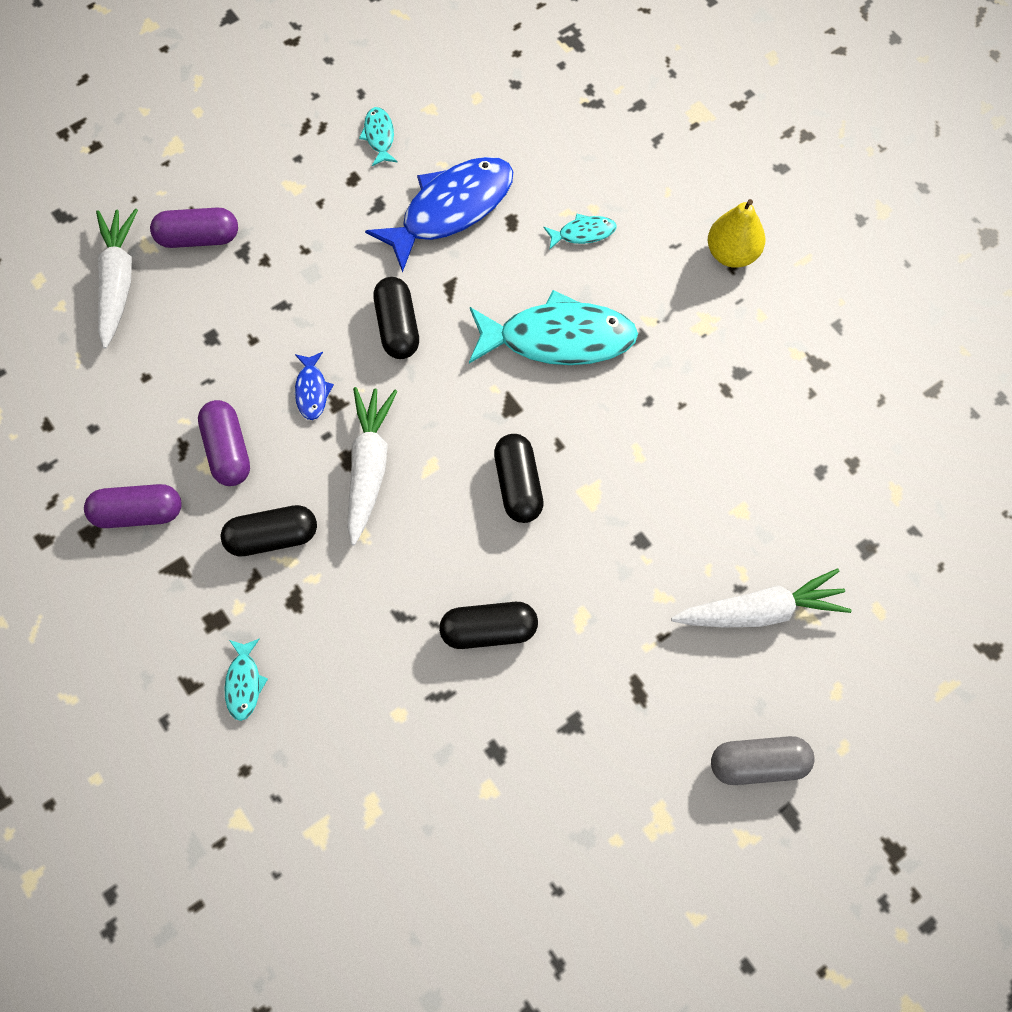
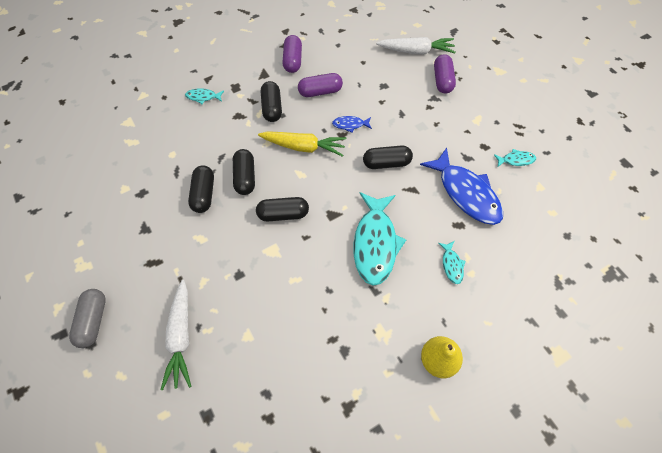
camera: 95 degrees right, 5 degrees down
(369, 467) = (304, 147): white carrot -> yellow carrot
(445, 562) = (245, 177): none -> black capsule

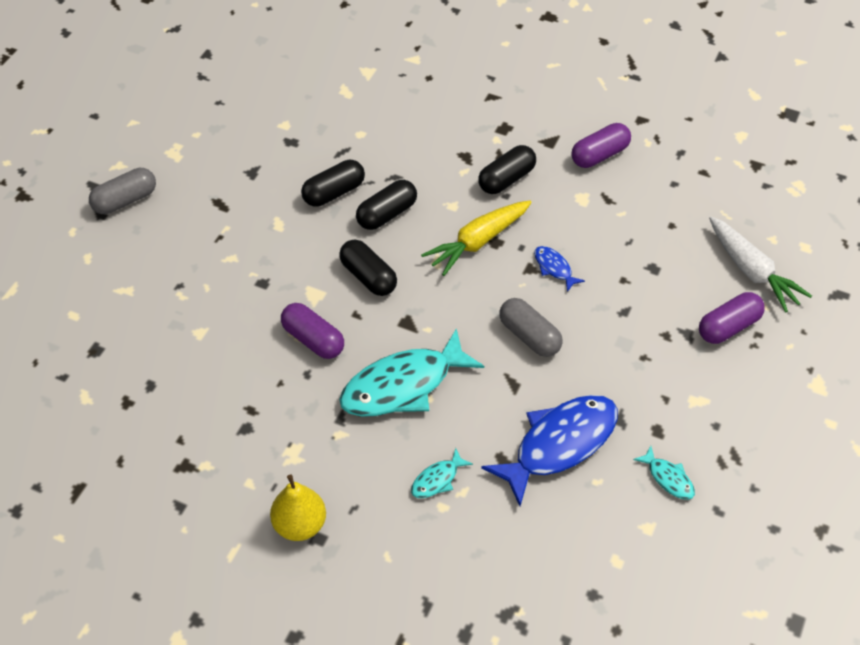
camera: 55 degrees right, 10 degrees down
(181, 337) = (158, 279): white carrot -> none
(203, 97) = (461, 109): turquoise fish -> none
(304, 147) = (477, 242): yellow carrot -> yellow carrot turned 75 degrees clockwise
(320, 92) = (577, 210): purple capsule -> purple capsule (313, 340)
(386, 163) = (529, 336): black capsule -> grey capsule
(466, 193) = (559, 444): blue fish -> blue fish turned 150 degrees counterclockwise

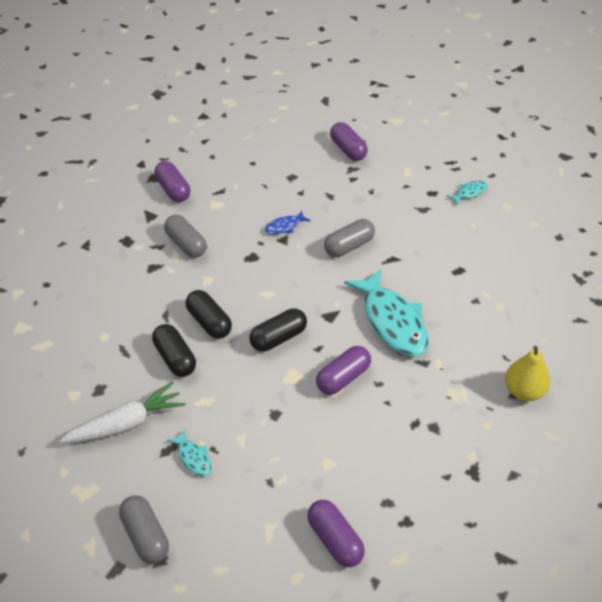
camera: 85 degrees left, 5 degrees down
(110, 342) = (335, 540): none -> purple capsule
(437, 479) = (477, 307): turquoise fish -> turquoise fish (193, 457)
(477, 242) = (251, 267): yellow carrot -> none
(506, 179) = (186, 244): black capsule -> grey capsule
(559, 444) = (445, 240): blue fish -> none
(752, 271) = (301, 132): white carrot -> white carrot (127, 423)

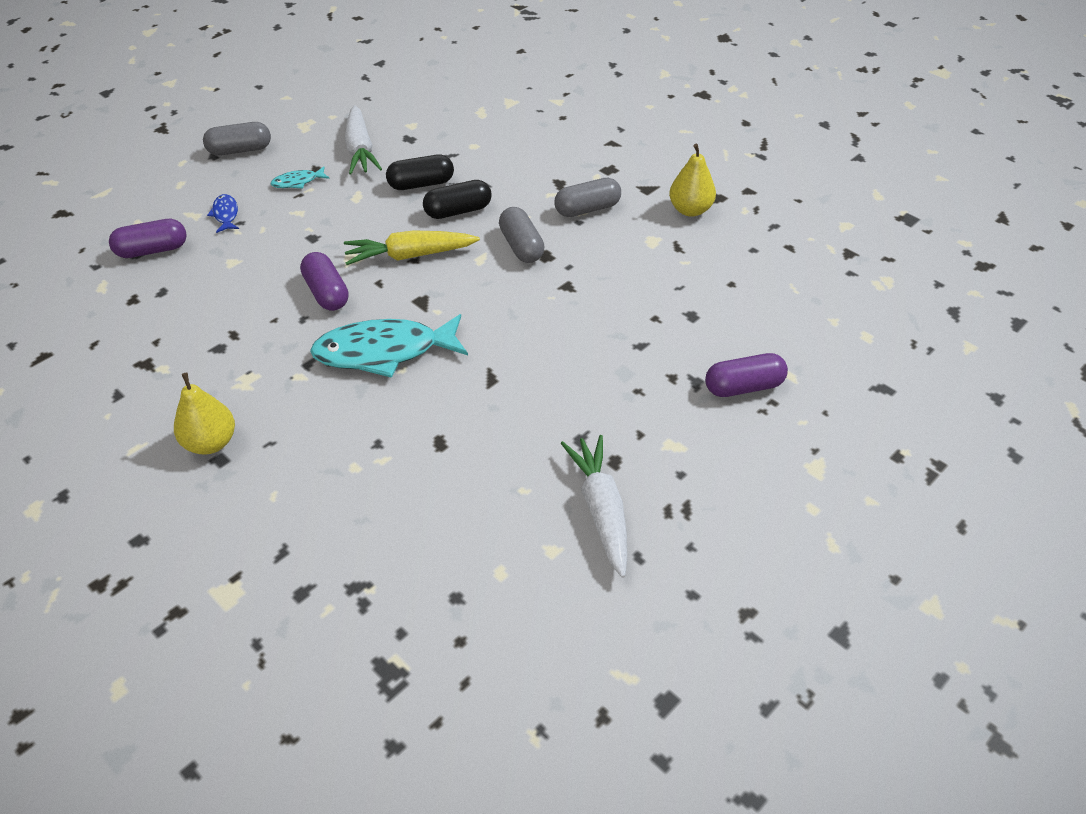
camera: 105 degrees right, 0 degrees up
(173, 190) = (690, 210): purple capsule -> yellow pear
(278, 338) = (409, 256): black capsule -> yellow carrot
(284, 226) = (590, 291): blue fish -> blue fish (225, 214)
(349, 246) = (531, 342): grey capsule -> grey capsule (521, 246)
(469, 193) = (601, 509): turquoise fish -> white carrot

